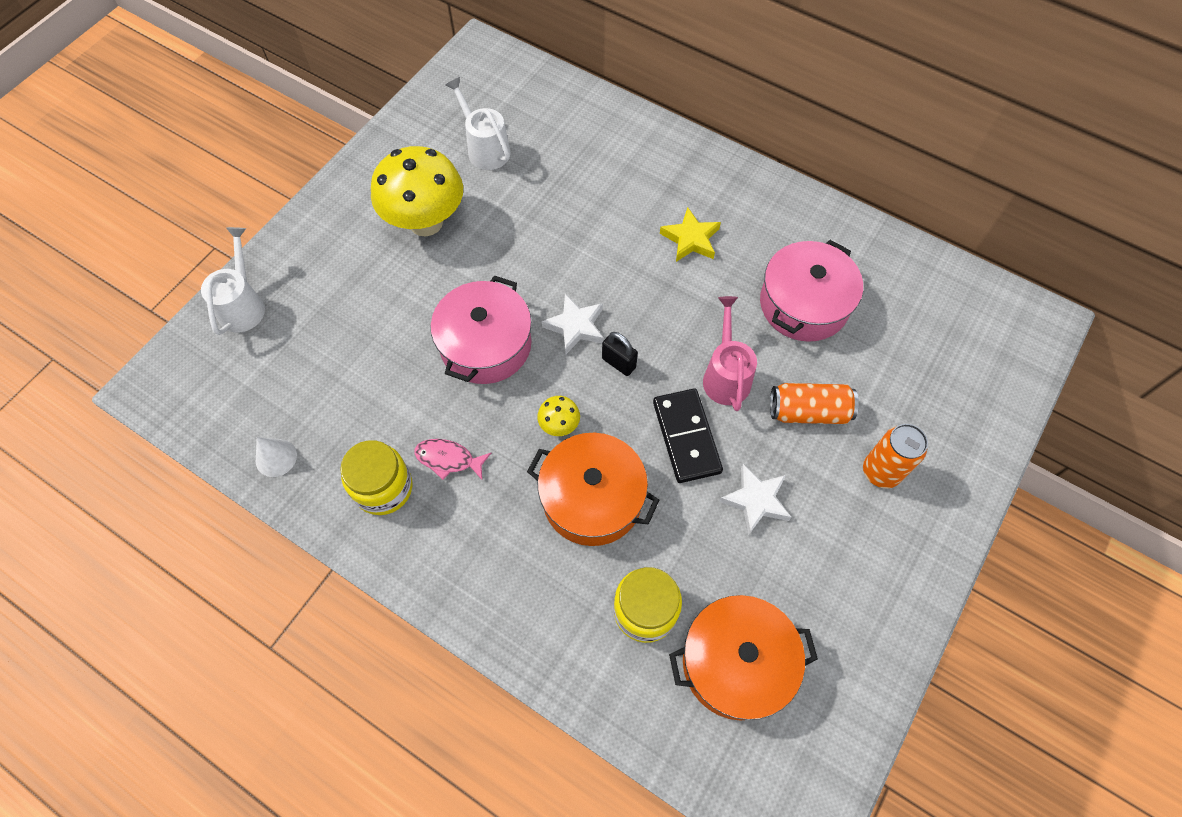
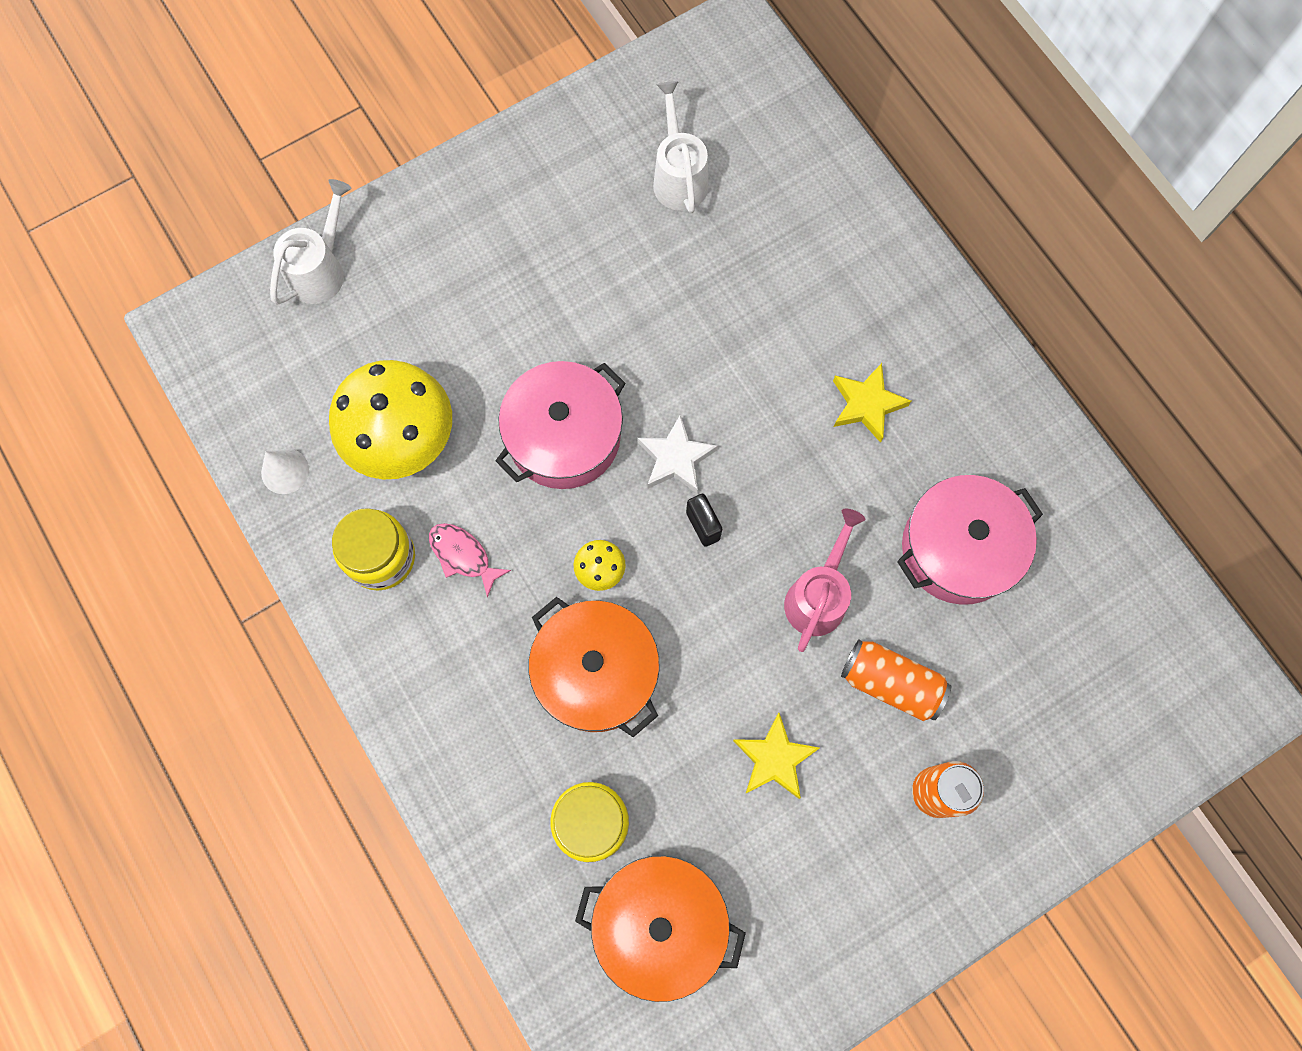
camera: 25 degrees right, 10 degrees up
(426, 222) = (565, 249): yellow mushroom -> yellow mushroom (404, 442)
(686, 437) = (735, 649): black domino -> none
(756, 500) = (774, 758): white star -> yellow star

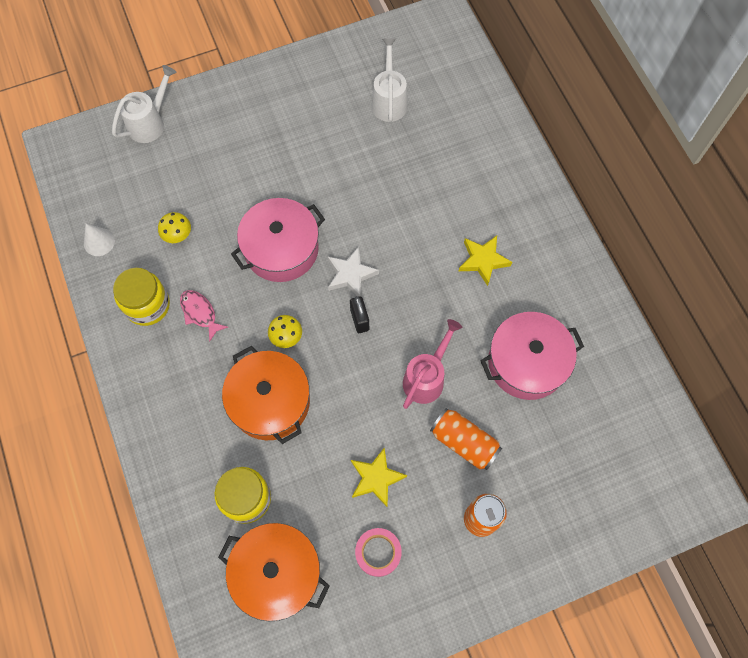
camera: 10 degrees right, 5 degrees down
(404, 442) = (178, 236): yellow mushroom -> yellow mushroom, size x0.42
(798, 866) = (378, 552): none -> pink tape

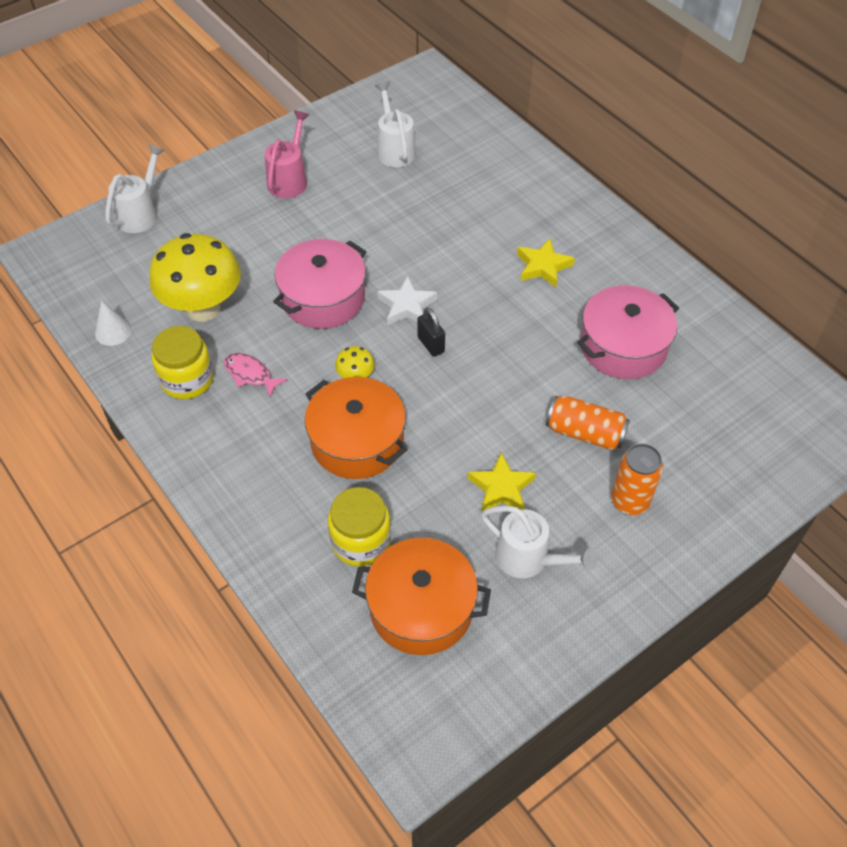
camera: 15 degrees left, 15 degrees down
(178, 236) = (203, 308): yellow mushroom -> yellow mushroom, size x2.36
(378, 552) = (529, 560): pink tape -> white watering can
(427, 377) = (522, 381): pink watering can -> pink watering can (289, 179)

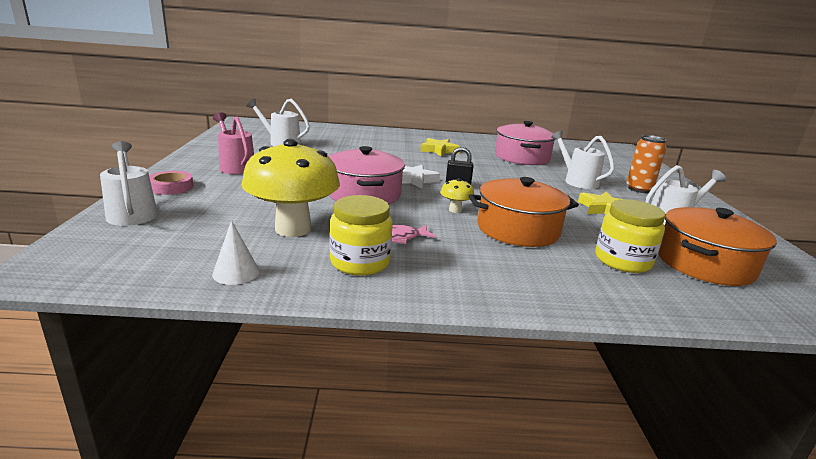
camera: 55 degrees left, 30 degrees down
(203, 188) = (171, 187): none -> pink tape
(585, 433) = (577, 181): orange can -> white watering can

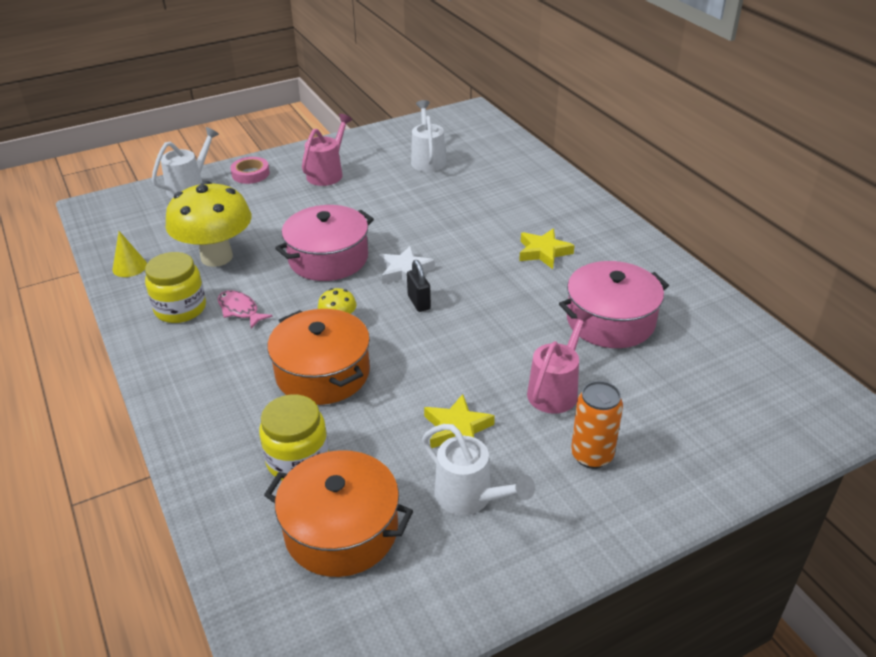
camera: 65 degrees right, 15 degrees up
(236, 272) = (129, 267): white cone -> yellow cone
(577, 181) = (556, 389): white watering can -> pink watering can

